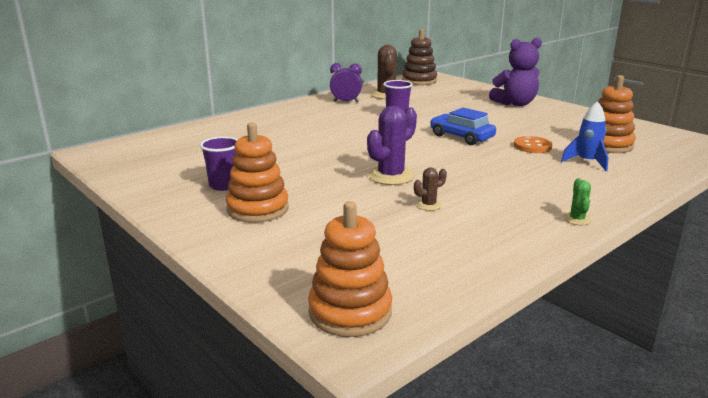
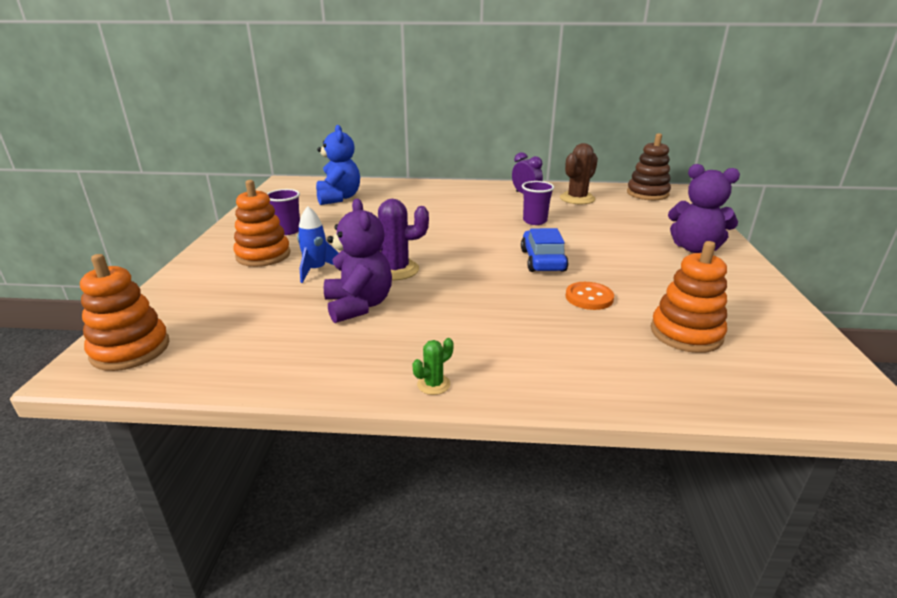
camera: 45 degrees right, 5 degrees up
(196, 147) = (338, 198): none -> blue teddy bear
(428, 205) = (359, 305): brown cactus -> purple teddy bear
(587, 162) = (604, 339): blue rocket -> blue rocket (316, 270)

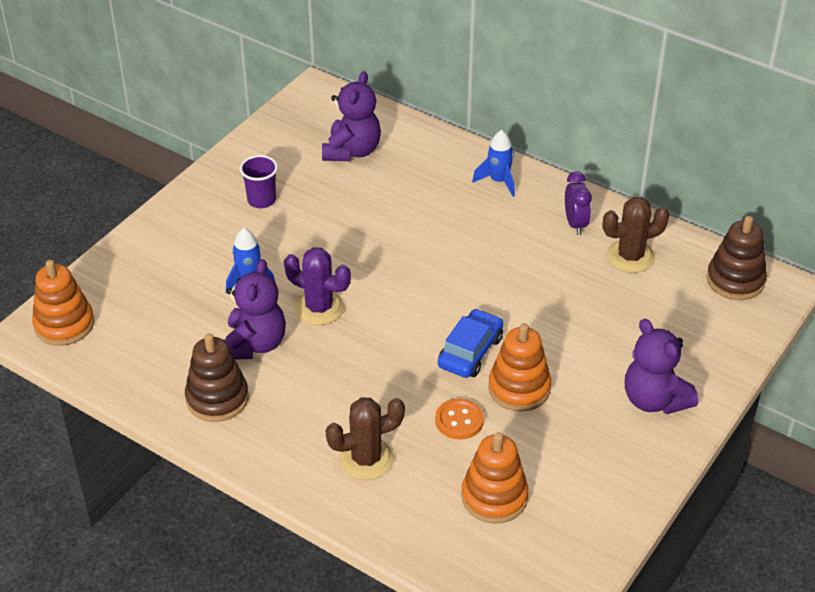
camera: 30 degrees right, 15 degrees up
(263, 255) = (216, 236): orange stacking toy -> orange stacking toy (519, 388)
(338, 198) = (352, 151): blue teddy bear -> purple teddy bear
(357, 352) = (217, 398): none -> brown stacking toy
(433, 384) = (248, 454): green cactus -> none
(454, 190) = (498, 181): none -> blue rocket
(535, 221) = (531, 282): purple cup -> none
(550, 347) = (366, 459): none -> brown cactus

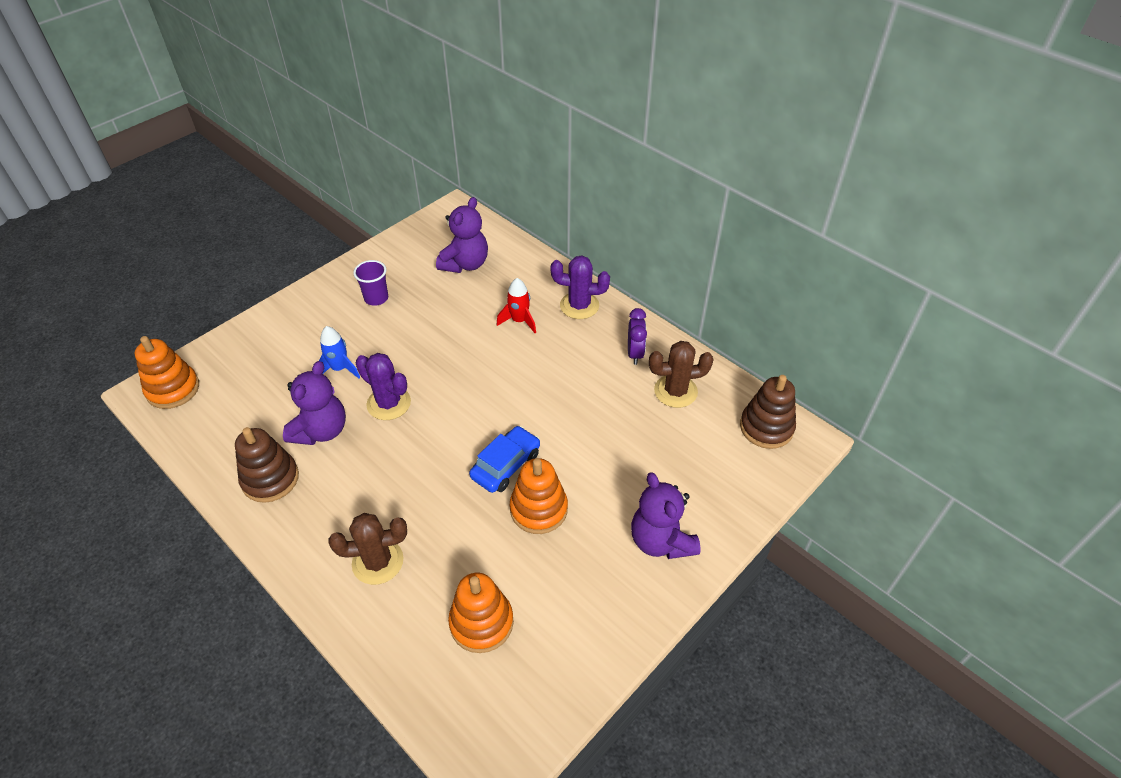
camera: 10 degrees right, 5 degrees up
(436, 205) = (519, 321): none -> red rocket
(459, 420) = (474, 534): orange button -> none
(498, 181) = (579, 306): blue rocket -> purple cactus

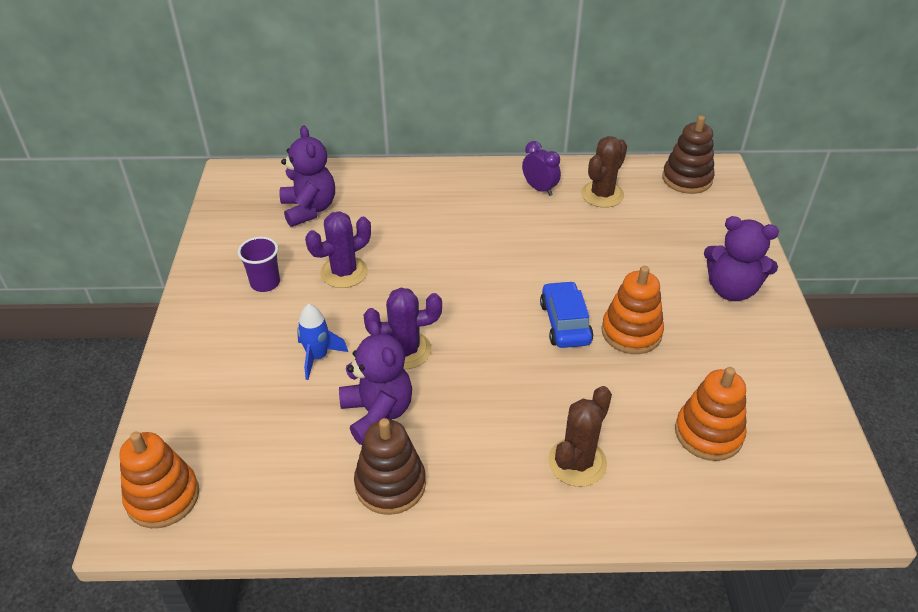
camera: 45 degrees left, 5 degrees down
(519, 321) = (420, 221): red rocket -> none
(579, 306) = (451, 183): purple cactus -> purple cactus (344, 272)

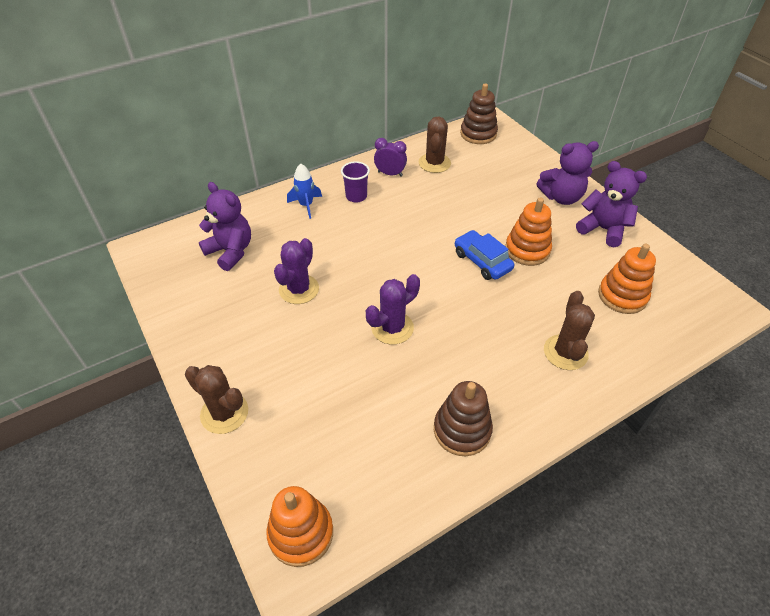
camera: 30 degrees left, 5 degrees up
(184, 358) = (224, 413): none -> brown cactus
(265, 283) = (242, 324): purple cup -> purple cup (356, 196)
(318, 357) = (332, 362): blue rocket -> blue rocket (306, 205)
(377, 413) = (411, 383): purple teddy bear -> purple teddy bear (603, 229)

